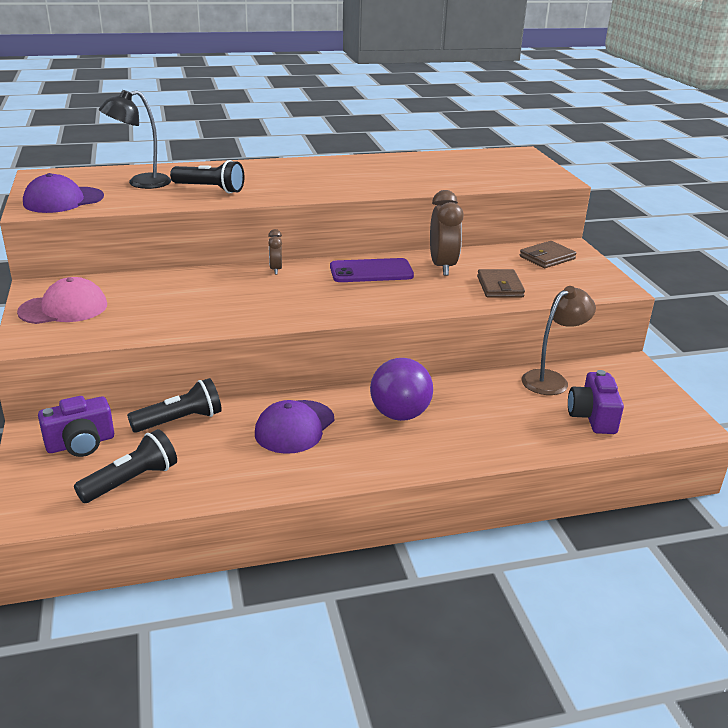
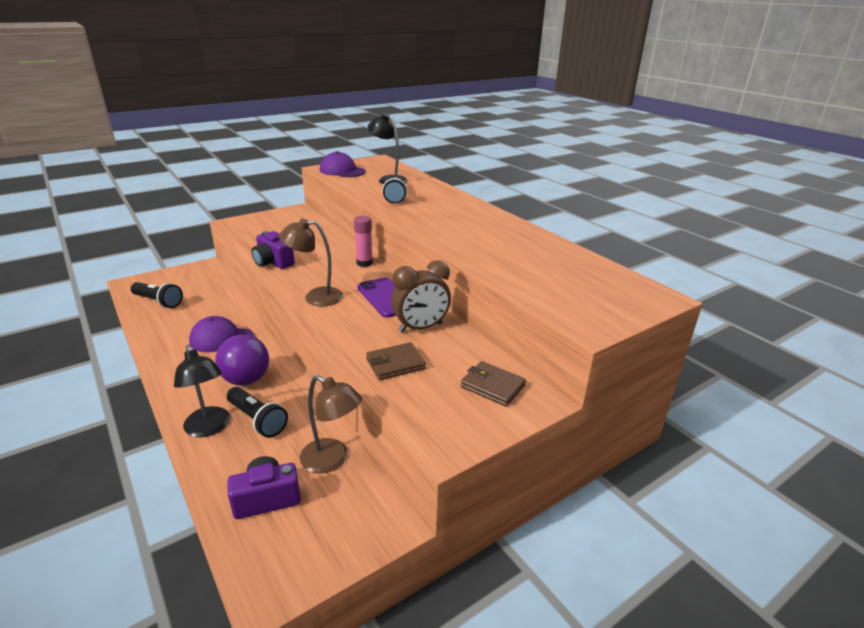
camera: 70 degrees right, 0 degrees up
(63, 308) = (273, 221): pink cap -> none
(81, 444) = (194, 279): purple camera -> purple camera (273, 262)
(180, 420) = (223, 300): black flashlight -> black flashlight (257, 420)
(276, 269) = (364, 263): brown clock -> pink glue stick
(342, 306) = (315, 297): none -> brown lamp
(480, 443) = (209, 428): none -> black lamp

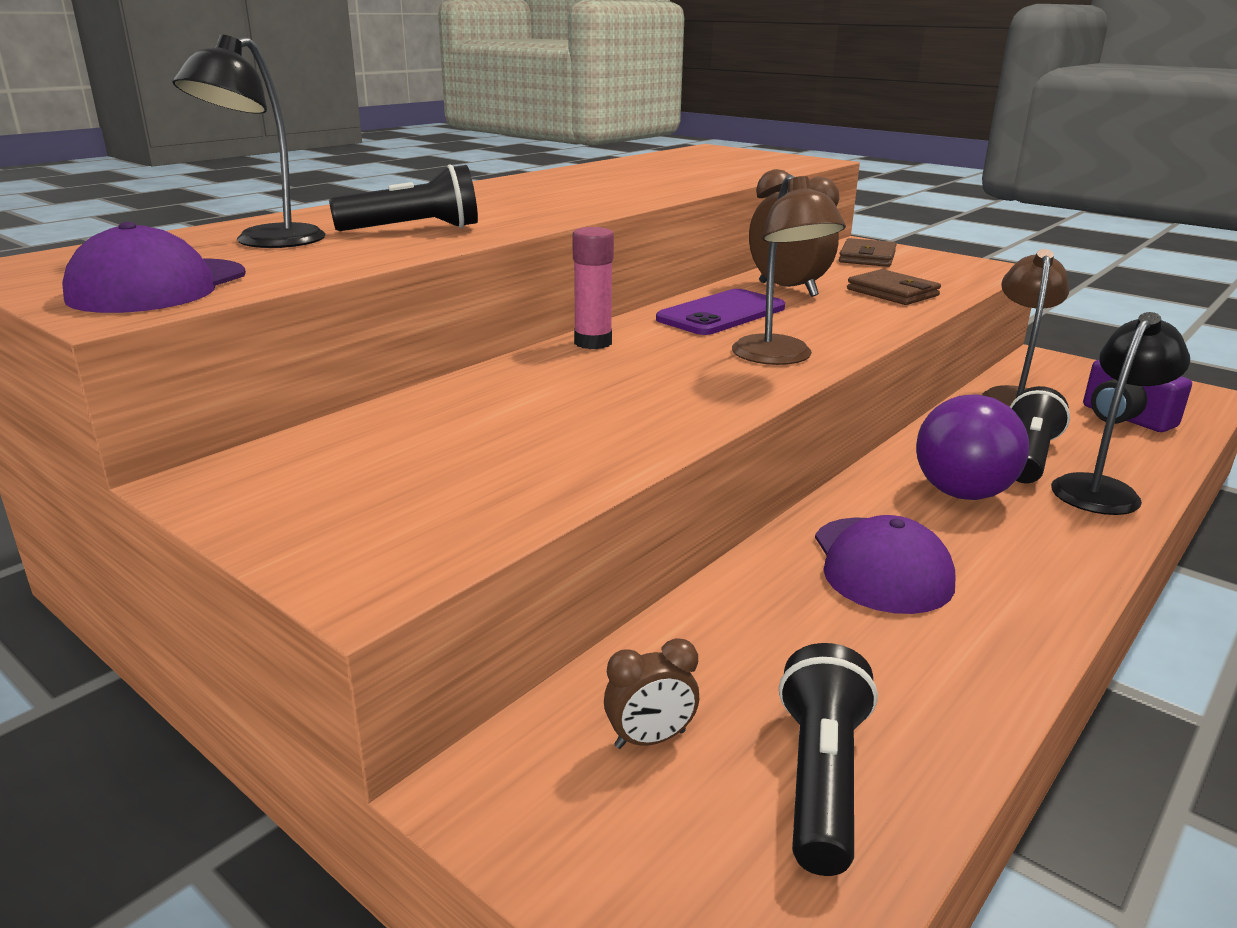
camera: 105 degrees left, 5 degrees down
(196, 285) = (650, 739): none -> brown clock
(273, 262) = (663, 426): purple camera -> none

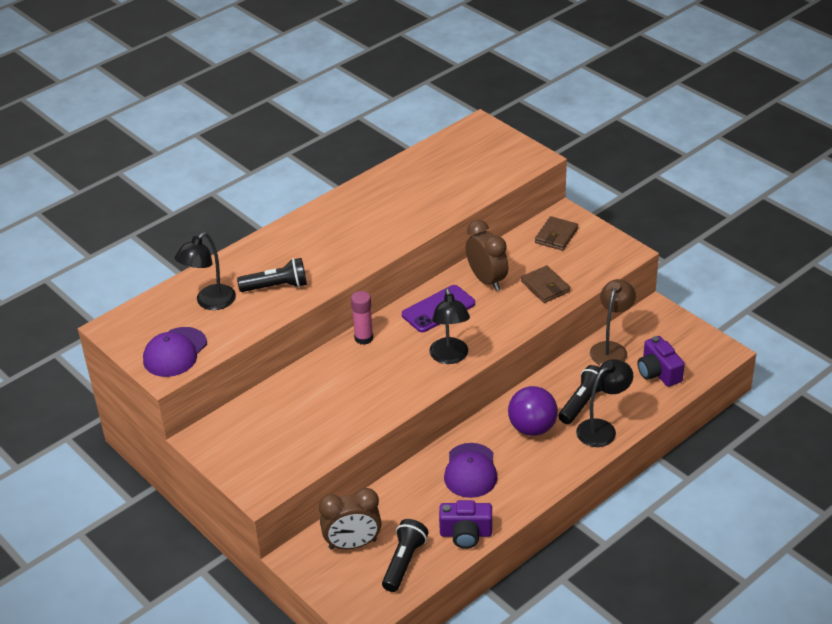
camera: 10 degrees right, 15 degrees up
(650, 739) = (352, 544): brown clock -> brown clock, size x1.91
(778, 358) = (450, 357): brown lamp -> black lamp
(953, 692) = (466, 534): none -> purple camera

